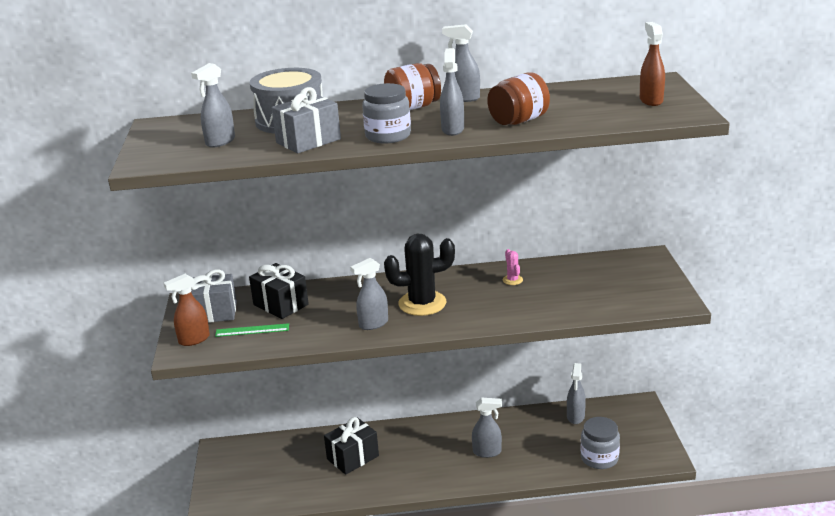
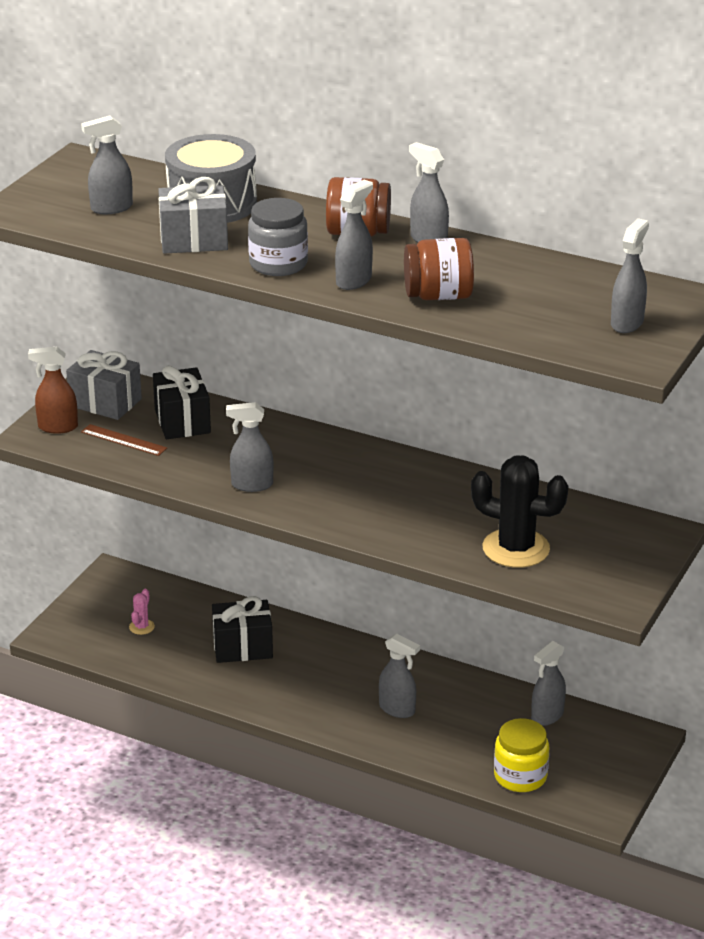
camera: 30 degrees right, 5 degrees up
(252, 330) = (123, 440): green ruler -> brown ruler
(422, 303) = (330, 482): black cactus -> black cactus (516, 548)
(512, 280) = (464, 495): pink cactus -> pink cactus (141, 627)
(599, 458) = (520, 776): grey jar -> yellow jar
(651, 100) = (627, 323): brown spray bottle -> grey spray bottle

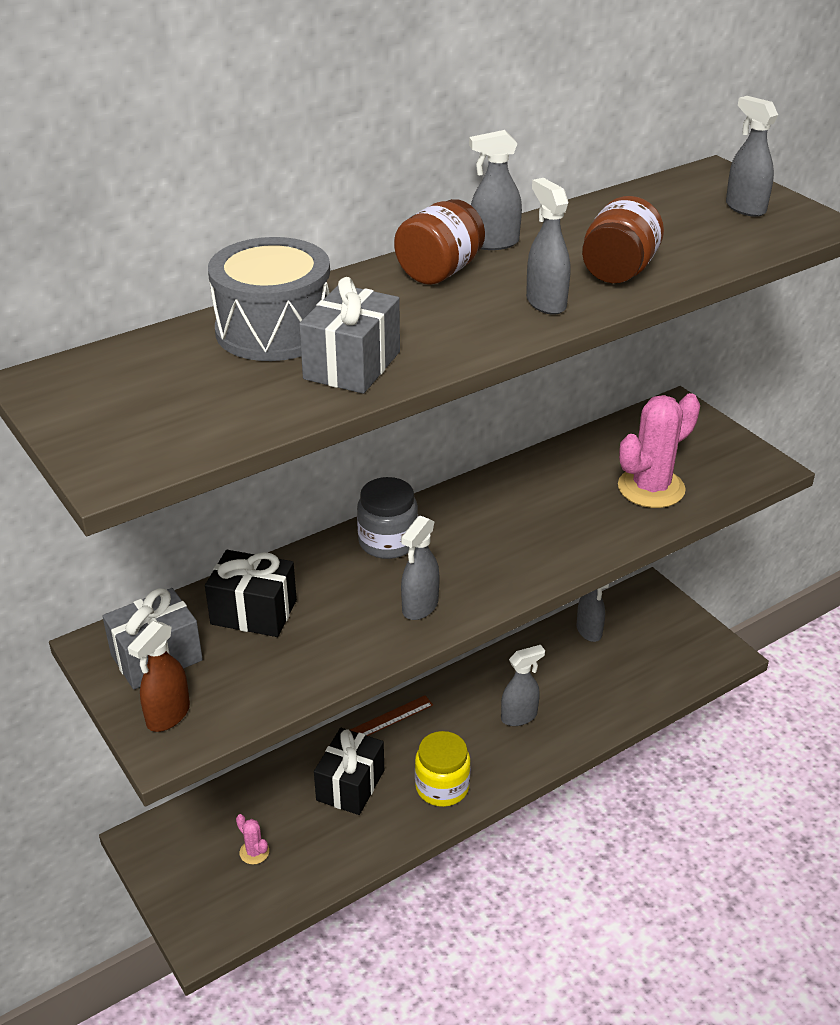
camera: 60 degrees left, 5 degrees up
(111, 208) = (203, 396): grey spray bottle -> none
(123, 440) = (248, 670): brown ruler -> brown ruler (391, 718)
(278, 264) = (465, 332): grey jar -> grey jar (388, 542)
(516, 548) = (651, 488): black cactus -> pink cactus
(520, 776) = (655, 679): yellow jar -> yellow jar (442, 787)

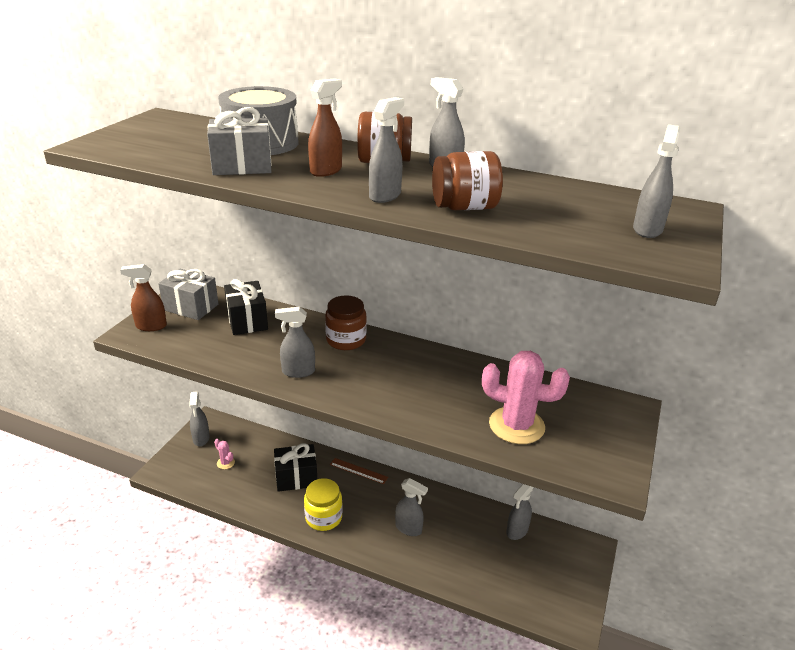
camera: 55 degrees right, 5 degrees down
(175, 863) = (201, 439): none -> grey spray bottle
(254, 852) = (225, 463): pink cactus -> pink cactus turned 60 degrees counterclockwise
(388, 542) = (346, 340): grey jar -> brown jar
(430, 314) = (326, 171): none -> brown spray bottle

